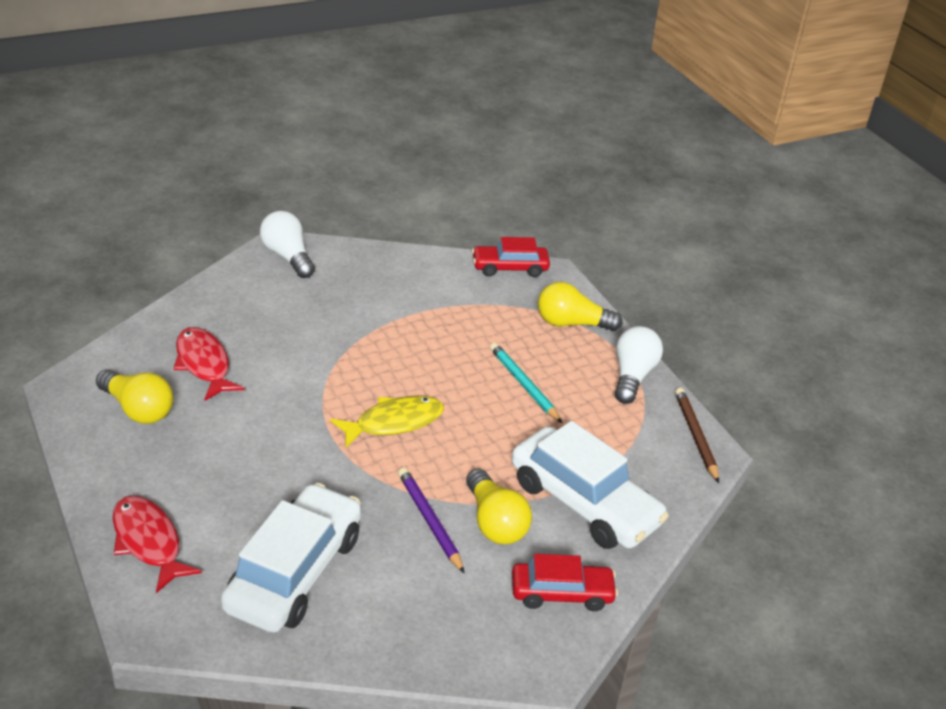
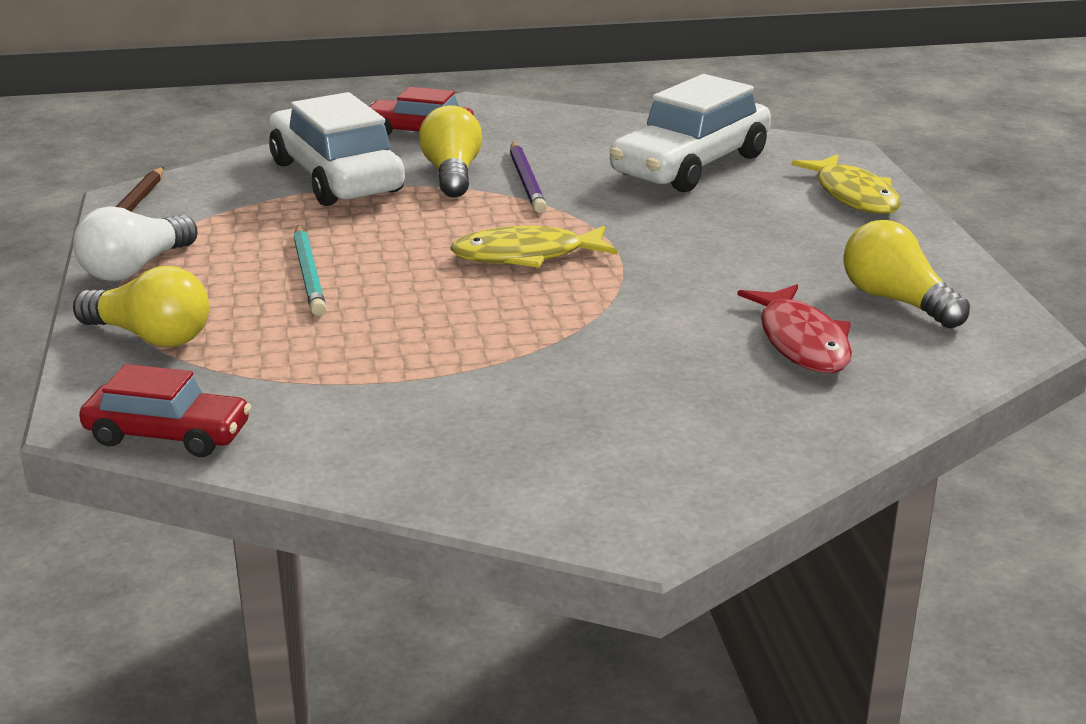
camera: 160 degrees left, 10 degrees down
(148, 542) = (853, 195): red fish -> yellow fish
(288, 256) = (627, 505): white light bulb -> none

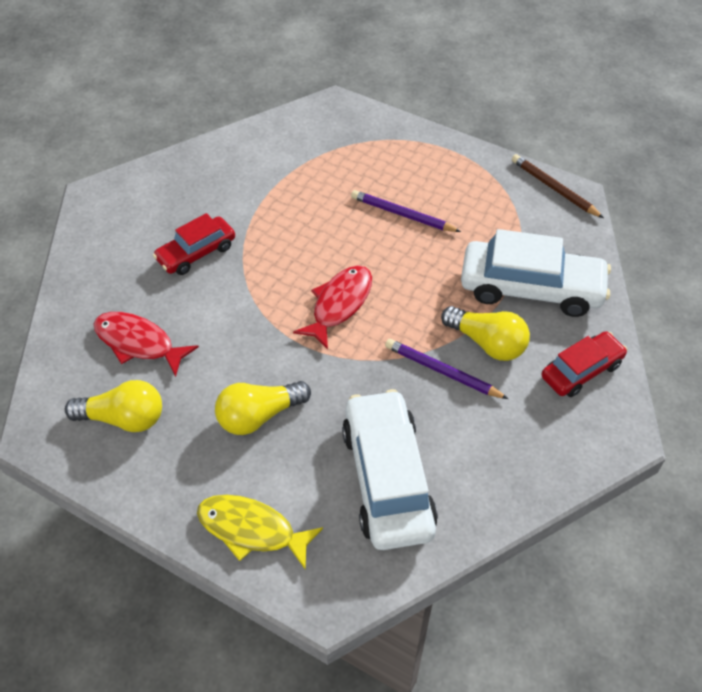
camera: 130 degrees right, 25 degrees up
(135, 268) = (470, 163): white light bulb -> none
(151, 337) = (388, 141): yellow light bulb -> yellow light bulb (259, 415)
(168, 435) = (299, 116): red car -> red car (196, 253)
(308, 275) = (402, 214): turquoise pencil -> purple pencil
(526, 256) = (339, 304): yellow fish -> red fish

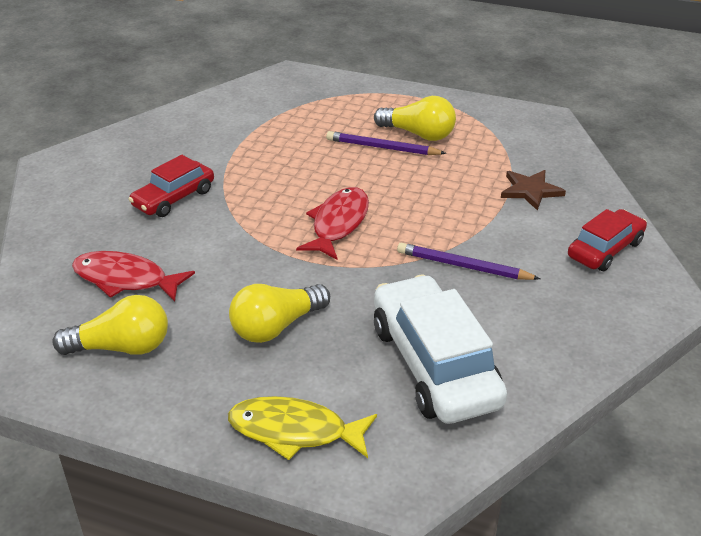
camera: 10 degrees left, 15 degrees down
(487, 343) = (502, 238): yellow light bulb -> yellow light bulb (418, 134)
(531, 288) = (530, 191): white car -> brown star
(554, 188) = (525, 114): brown pencil -> none

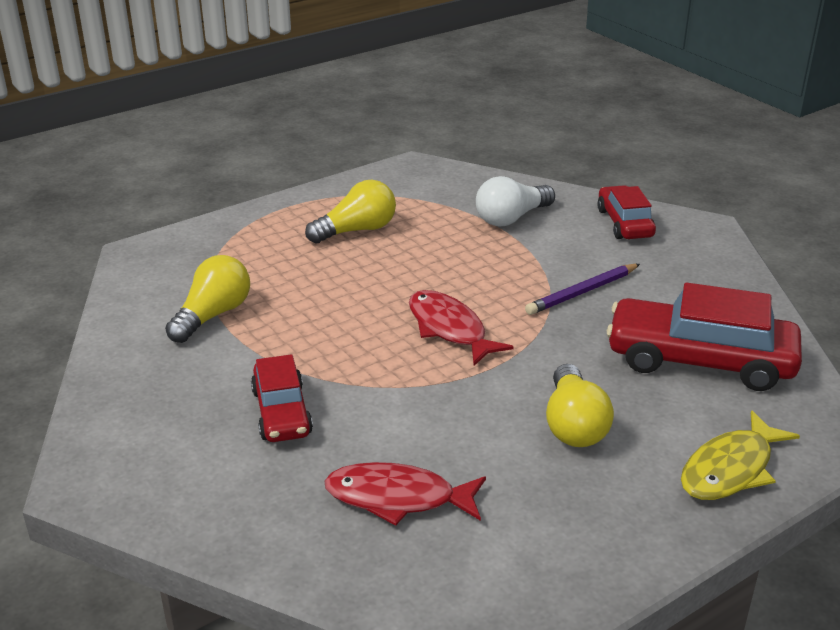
camera: 55 degrees left, 5 degrees down
(122, 347) = (516, 539): yellow light bulb -> yellow light bulb (213, 315)
(125, 279) = (398, 498): red fish -> red fish turned 45 degrees clockwise
(382, 147) = (353, 257): purple pencil -> none
(434, 364) = (699, 360): white car -> red car
(530, 191) = (511, 218): brown star -> white light bulb

